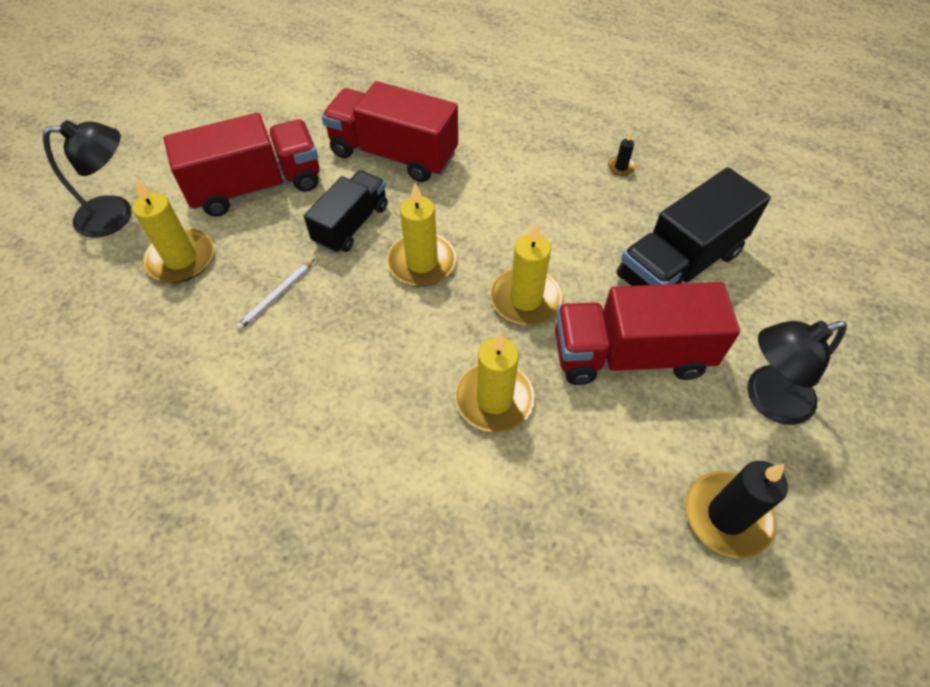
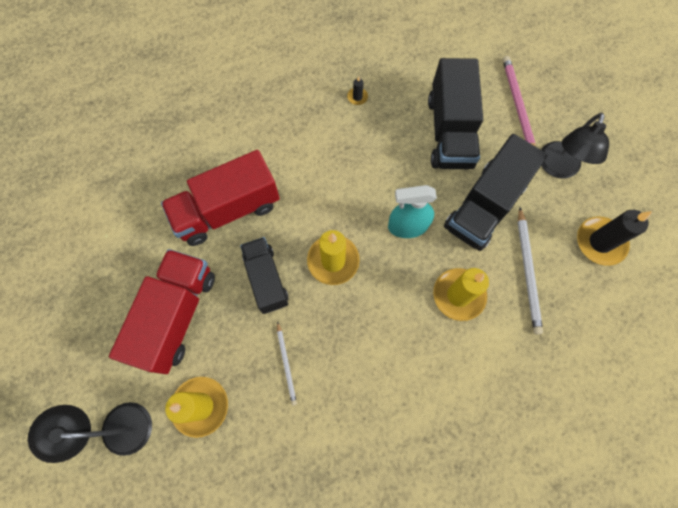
camera: 50 degrees left, 15 degrees up
(116, 215) = (116, 428): black lamp -> black lamp turned 120 degrees counterclockwise
(525, 299) = (407, 226): yellow candle -> turquoise spray bottle
(596, 454) = (527, 272): none -> white pencil
(630, 355) = (484, 206): red truck -> black truck
(794, 306) = (517, 105): none -> pink pencil

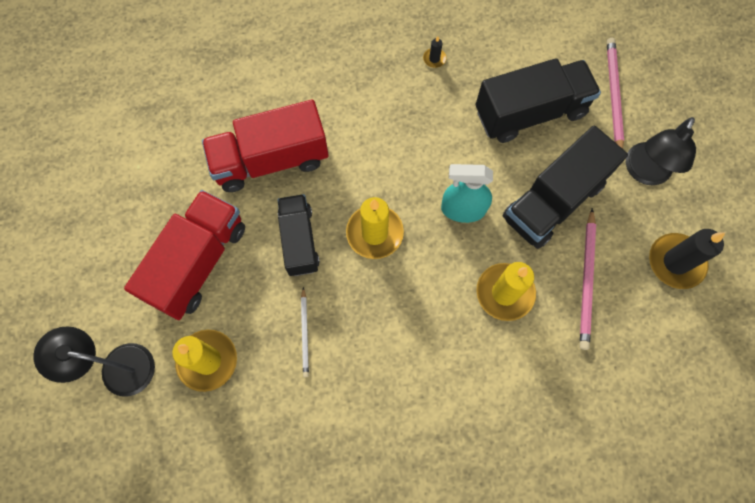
camera: 10 degrees right, 0 degrees up
(449, 132) = (530, 113): black truck -> black truck turned 120 degrees counterclockwise
(527, 272) = (586, 281): white pencil -> pink pencil

